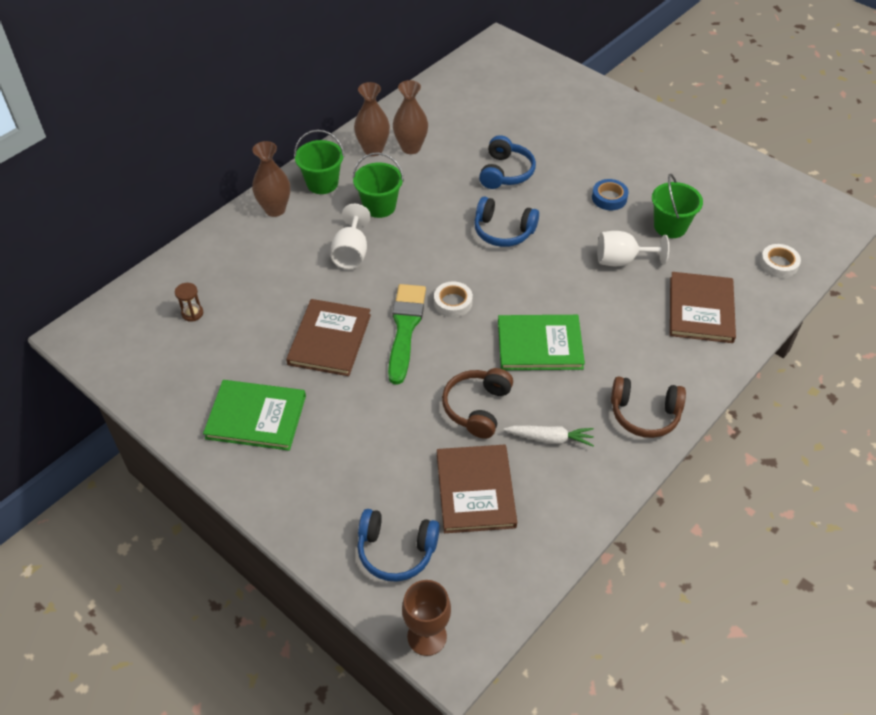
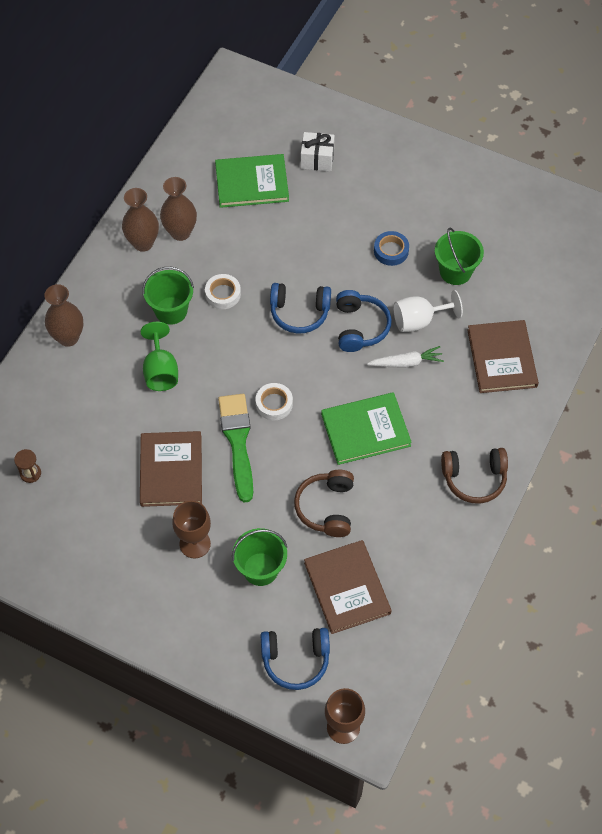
camera: 15 degrees left, 10 degrees up
(256, 417) = (131, 566): green book -> green book (252, 183)
(322, 183) = (105, 295): green bucket -> green bucket (260, 569)
(329, 411) = (195, 544): none -> brown goblet
(351, 253) = (160, 371): white goblet -> green goblet
(505, 172) = (283, 242): blue headphones -> blue headphones (360, 327)
(550, 438) = (398, 522): white carrot -> white carrot (406, 362)
(558, 115) = (317, 159): none -> white gift
(778, 264) = (562, 292): white tape -> white tape (223, 294)

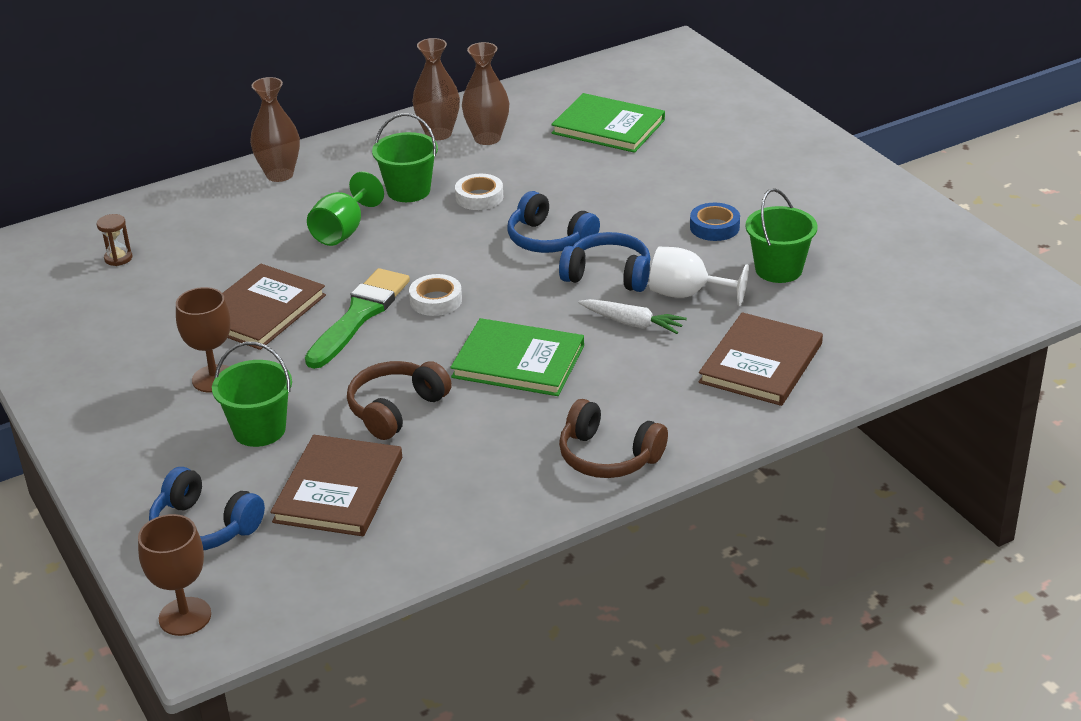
camera: 35 degrees right, 25 degrees down
(317, 159) = (704, 132): white gift -> none
(360, 327) = (608, 275): blue headphones -> blue headphones turned 105 degrees counterclockwise

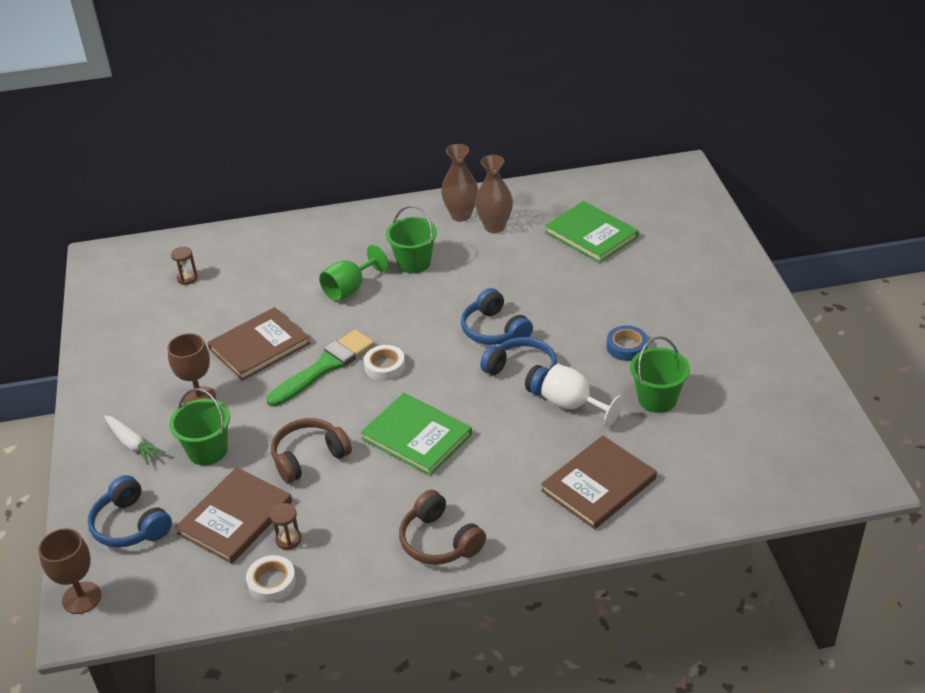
camera: 20 degrees right, 5 degrees up
(279, 175) = (330, 229): brown vase -> none
(421, 496) = (288, 539): none -> brown hourglass
(479, 197) = (462, 279): white tape -> white tape (272, 582)
(632, 323) = (518, 422): white carrot -> white carrot (132, 444)

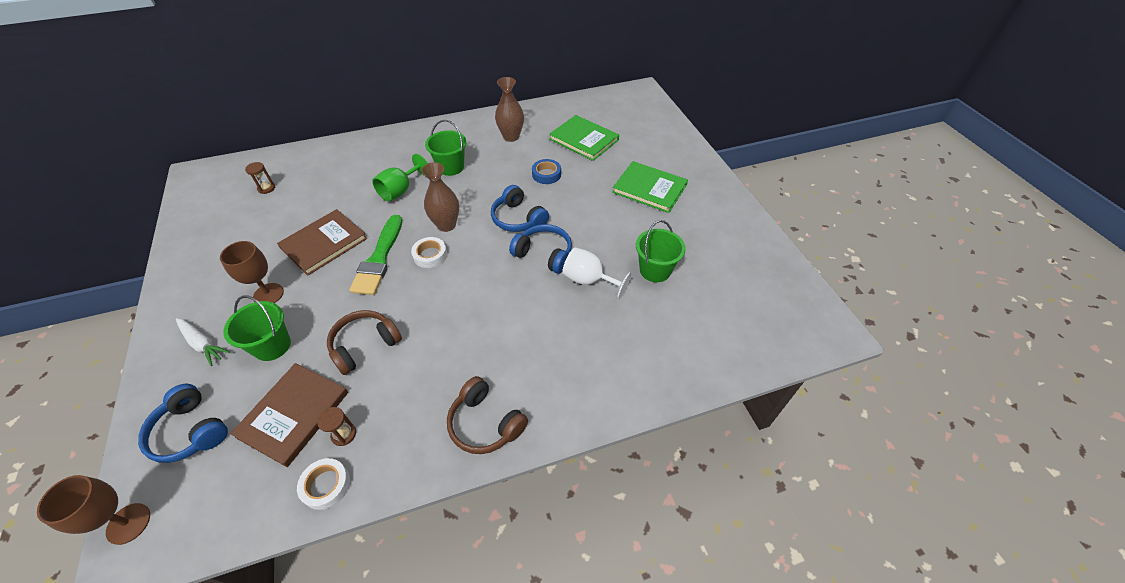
camera: 10 degrees left, 10 degrees up
(324, 367) = (379, 259): green brush -> green brush turned 150 degrees clockwise
(416, 436) = (459, 318): green book -> green book (649, 189)
(461, 215) = (485, 129): brown vase -> brown vase (446, 225)
(598, 484) = (619, 353): brown book -> none
(626, 347) = (624, 227): blue tape -> blue tape (546, 174)

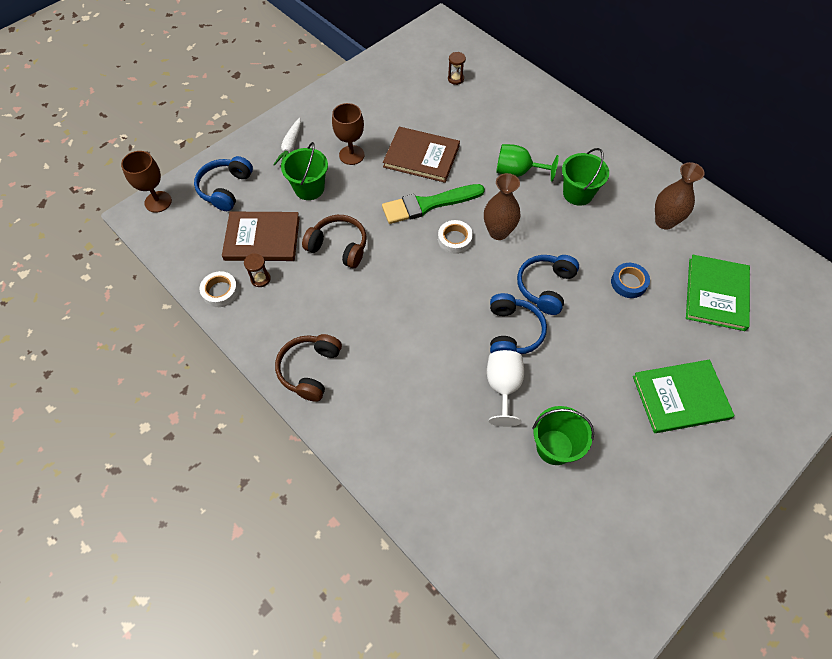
camera: 65 degrees right, 10 degrees up
(649, 189) = (680, 397): green book -> green book turned 75 degrees clockwise

